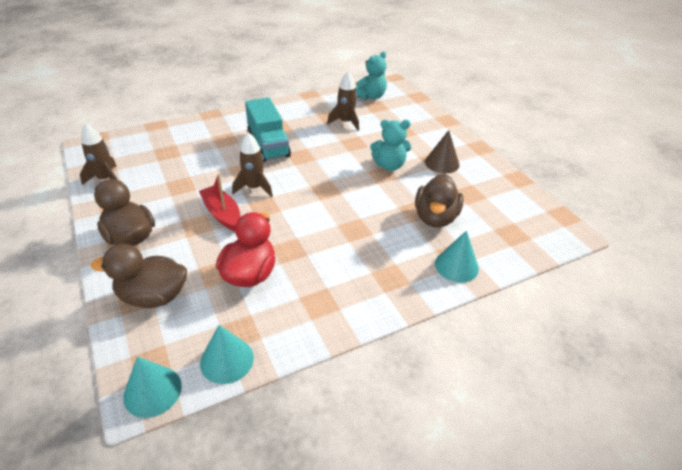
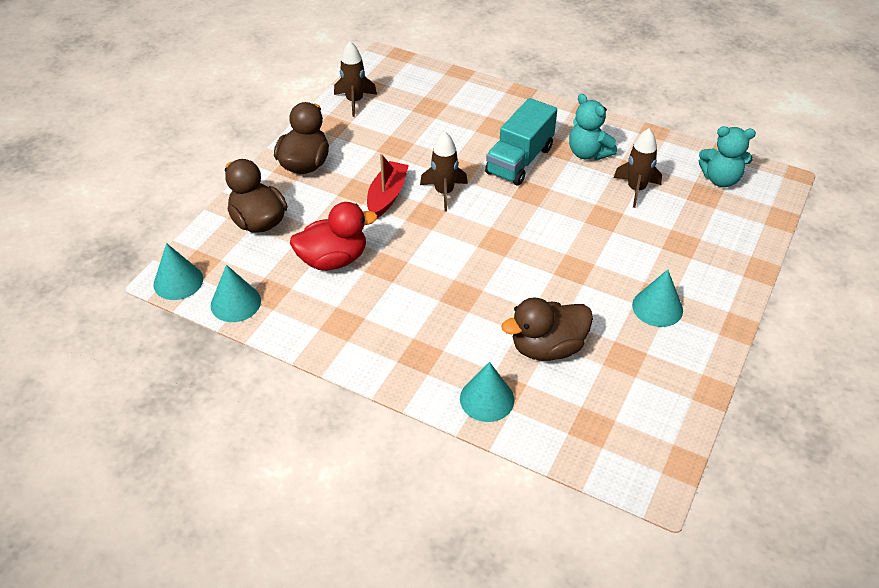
camera: 55 degrees right, 5 degrees up
(389, 165) = (597, 266): turquoise teddy bear -> turquoise teddy bear (588, 153)
(442, 163) = (657, 307): brown cone -> turquoise cone

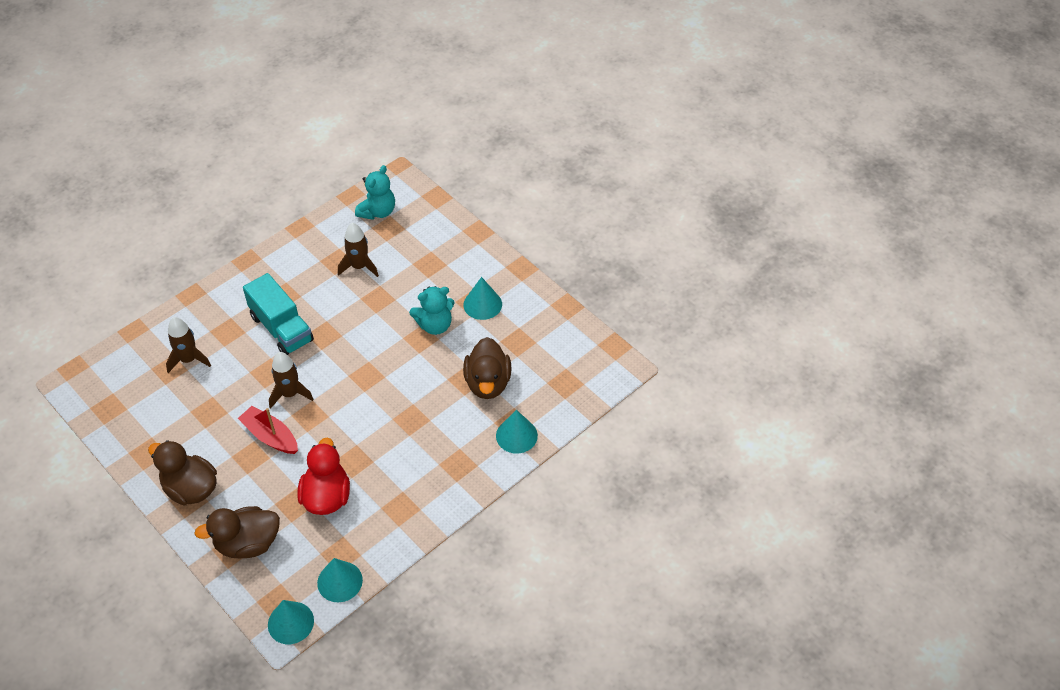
camera: 70 degrees left, 5 degrees up
(355, 101) = (122, 425): brown rocket -> brown rocket (188, 359)
(588, 153) = (300, 280): turquoise teddy bear -> turquoise teddy bear (435, 325)

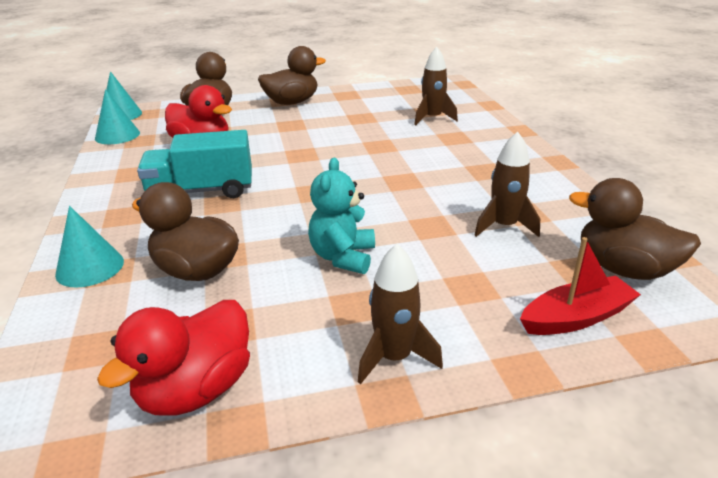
camera: 120 degrees right, 20 degrees down
(270, 436) = (301, 135): red boat -> red boat (576, 317)
(281, 328) = (434, 161): turquoise truck -> turquoise truck (201, 191)
(290, 394) = (340, 150): brown rocket -> brown rocket (394, 357)
(377, 211) = (623, 269): turquoise teddy bear -> brown duck
(482, 304) = (341, 314): turquoise cone -> none
(560, 329) = (196, 390): none -> red duck

